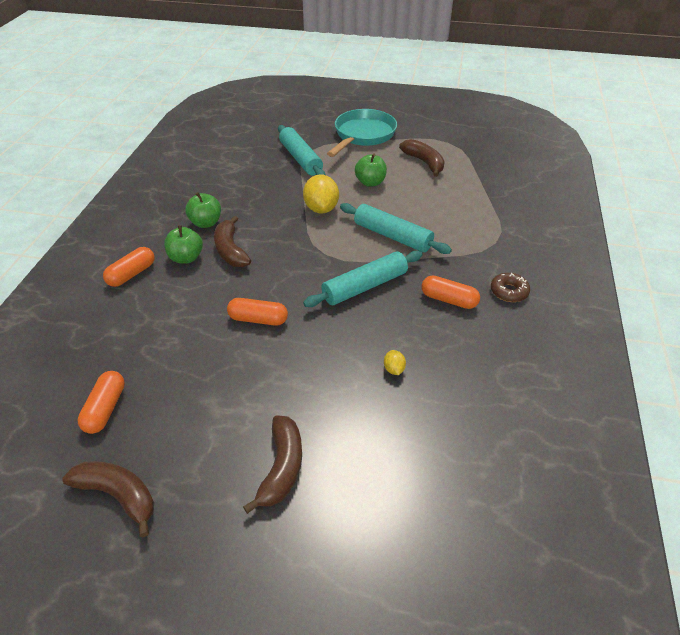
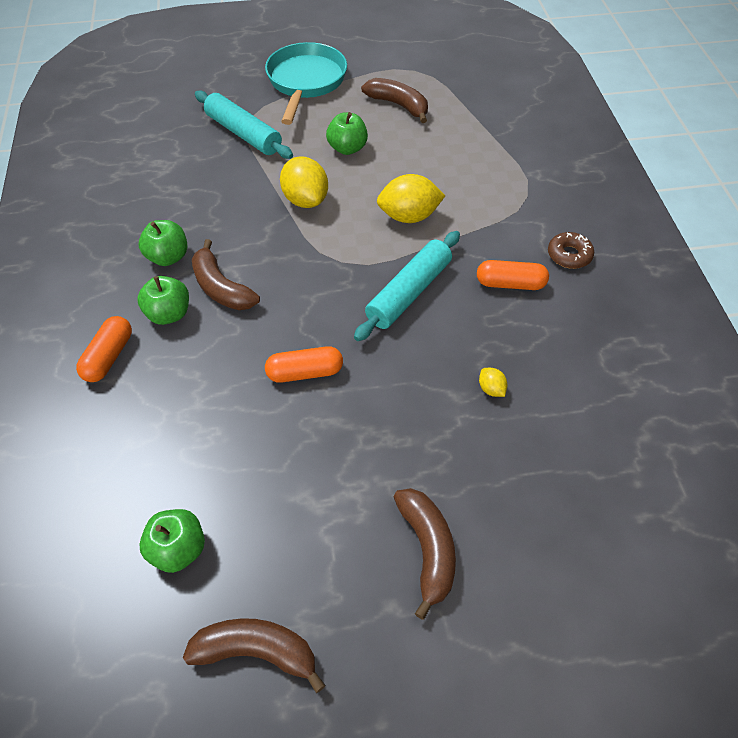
camera: 20 degrees left, 10 degrees up
(105, 409) = (178, 549): orange capsule -> green apple
(392, 236) = (409, 216): turquoise rolling pin -> yellow lemon

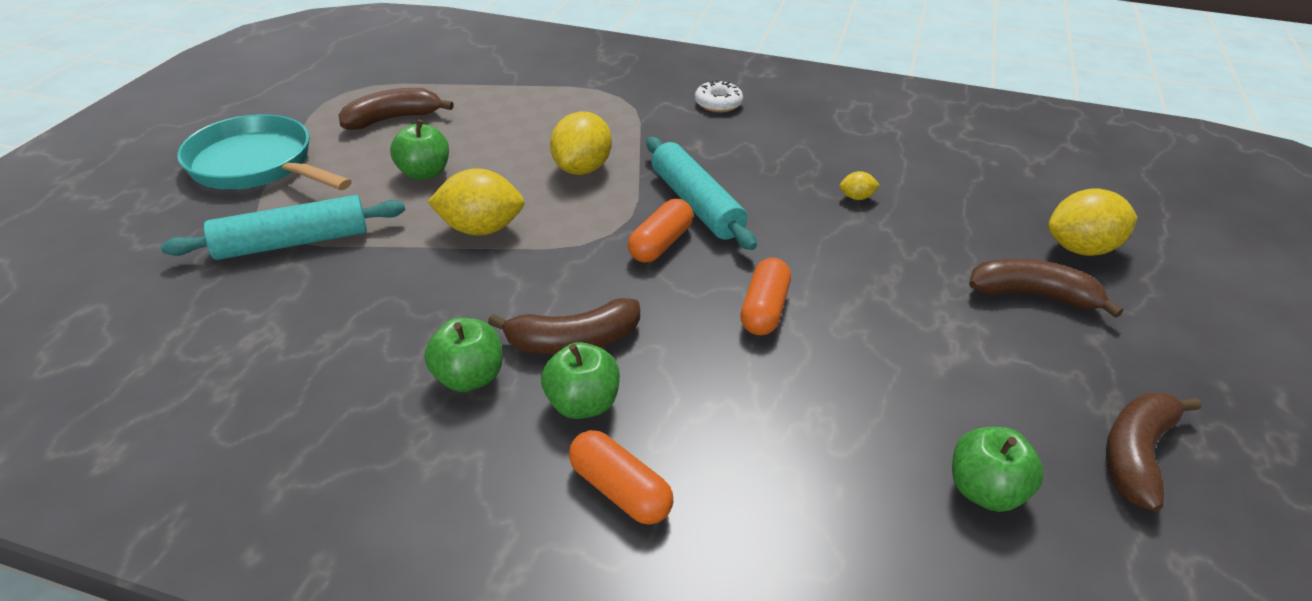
camera: 65 degrees left, 15 degrees down
(510, 284) = (730, 144): orange capsule -> orange capsule (660, 244)
(529, 582) = (1081, 249): none -> yellow lemon
(569, 255) = (718, 103): brown donut -> white donut

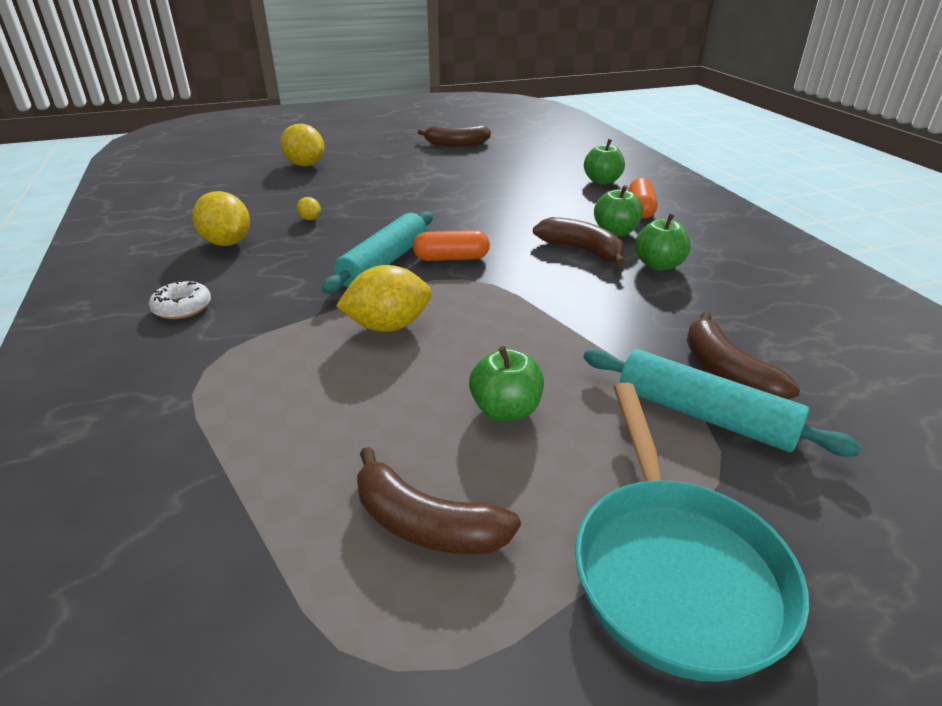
camera: 125 degrees left, 5 degrees down
(481, 229) = (537, 330): yellow lemon -> yellow lemon (227, 243)
(764, 310) = (471, 214): orange capsule -> none
(985, 491) = (517, 159): green apple -> green apple (602, 181)
(1033, 295) = (366, 168): brown banana -> brown banana (726, 372)

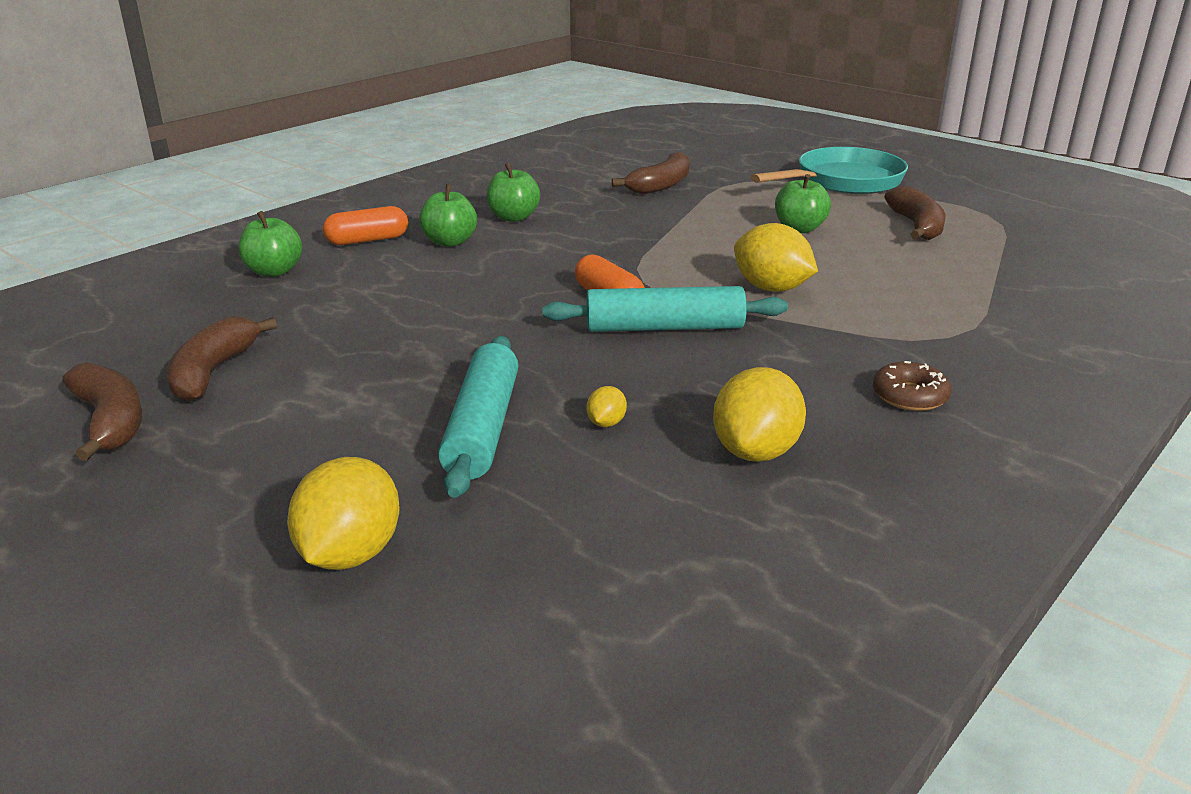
camera: 120 degrees left, 5 degrees down
(182, 307) = (909, 396): white donut -> brown donut
(581, 250) = (515, 248): brown banana -> brown banana (213, 372)
(703, 415) = (718, 186): turquoise rolling pin -> turquoise rolling pin (483, 428)

